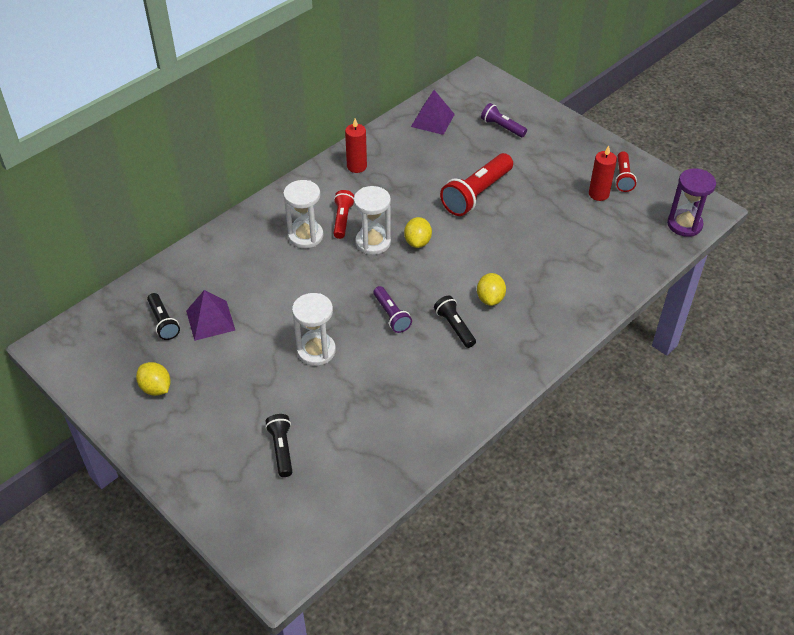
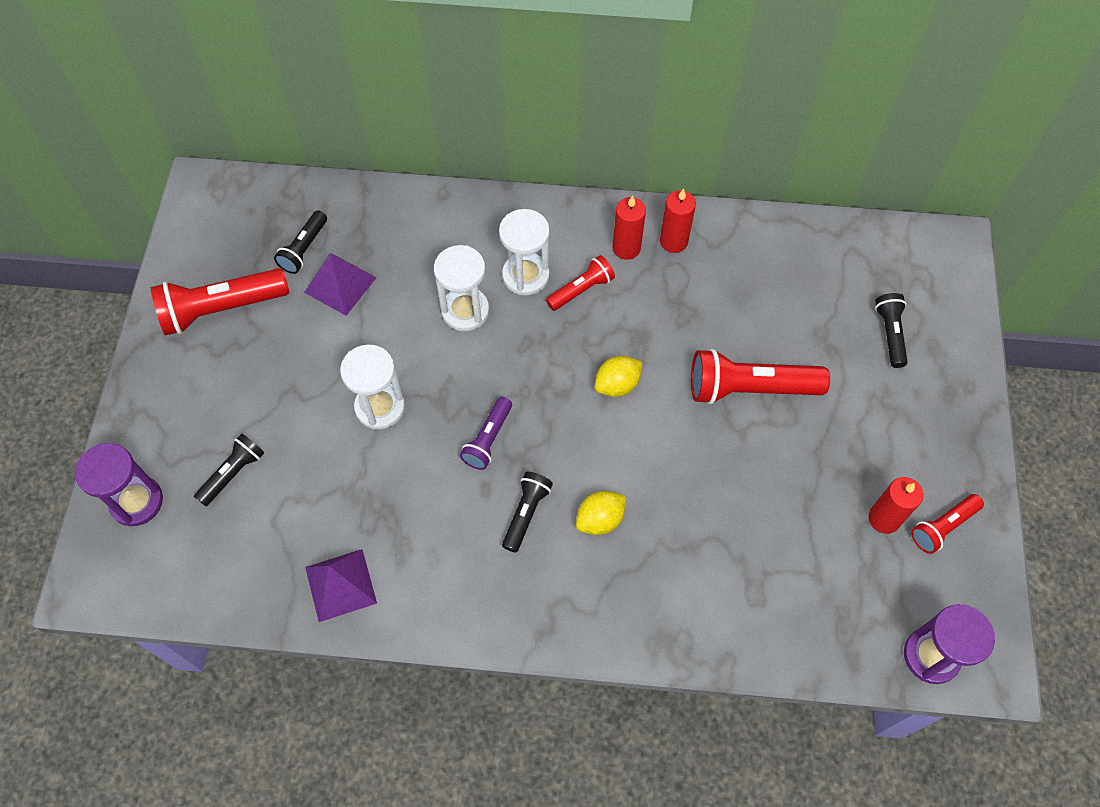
camera: 50 degrees right, 15 degrees up
(156, 388) = (221, 309): yellow lemon -> red flashlight
(246, 513) = (137, 502): none -> purple hourglass
(338, 186) = (626, 248): none -> red candle
(373, 242) = (576, 343): white hourglass -> white hourglass (465, 311)
(432, 120) = (824, 256): purple pyramid -> purple pyramid (340, 584)
(502, 127) = (890, 334): purple flashlight -> black flashlight

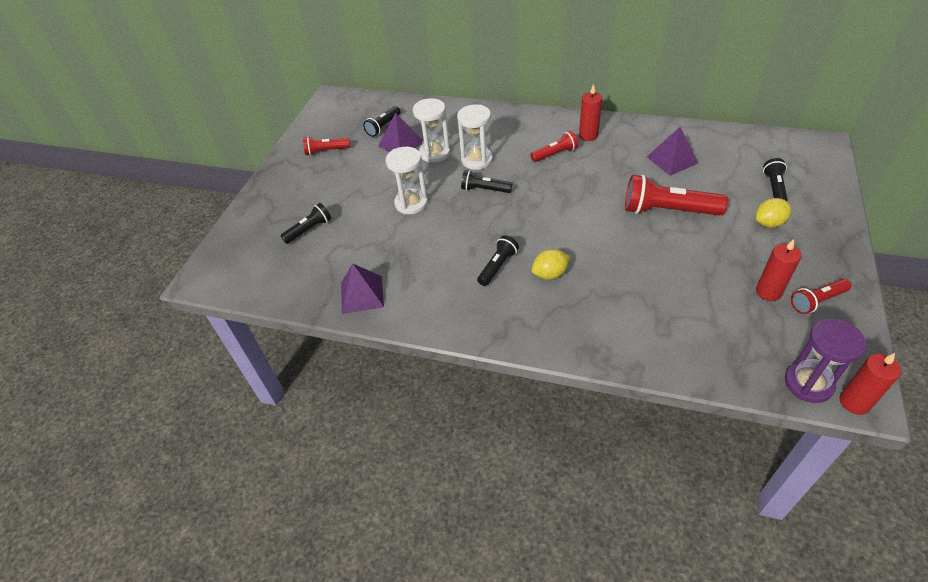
camera: 15 degrees right, 15 degrees down
(137, 502) = (245, 239): purple hourglass -> none
(221, 309) = (326, 151): red flashlight -> red flashlight, size x0.56
(486, 370) = (484, 190): none -> black flashlight
(488, 439) = (479, 225): purple flashlight -> none
(525, 275) = (519, 145): white hourglass -> white hourglass (435, 153)
(617, 385) = (572, 202): yellow lemon -> yellow lemon (769, 223)
(673, 241) = (620, 134): red candle -> red candle (854, 402)
(750, 289) = (672, 160): none -> purple pyramid

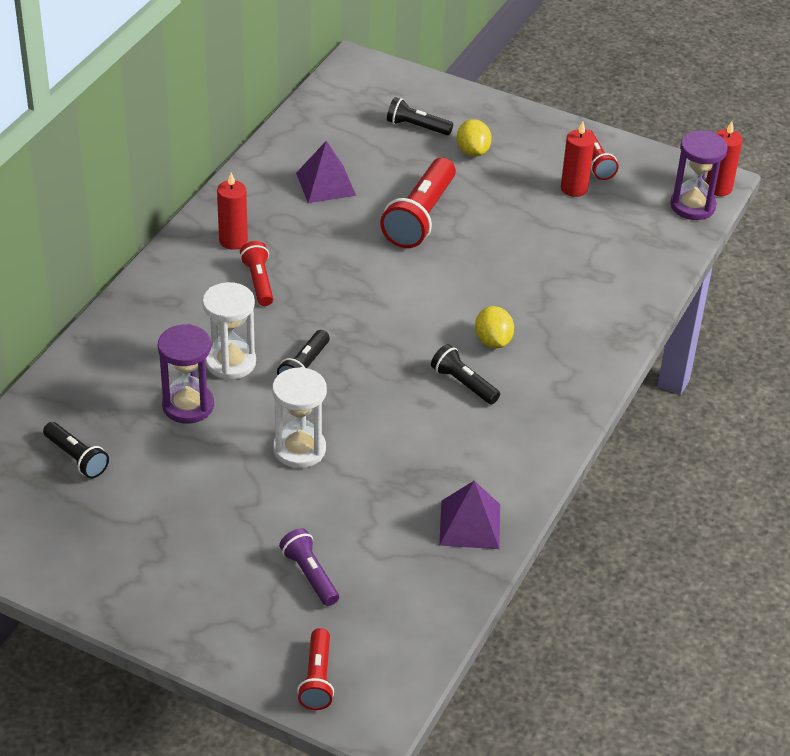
camera: 85 degrees left, 5 degrees down
(309, 230) = (310, 575): black flashlight -> purple flashlight
(326, 151) = (107, 540): red flashlight -> red flashlight (317, 678)
(401, 144) = (140, 442): purple pyramid -> none
(435, 153) = (188, 405): white hourglass -> purple hourglass

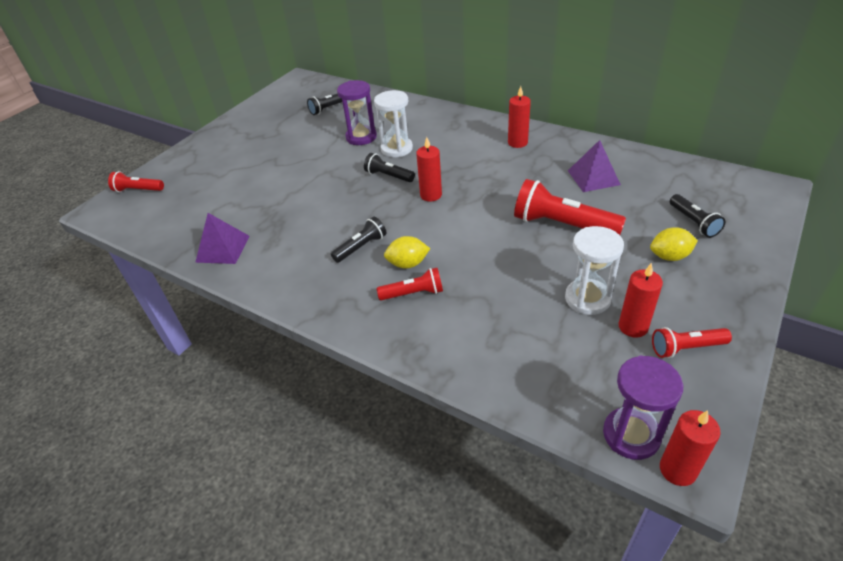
camera: 100 degrees right, 0 degrees up
(258, 282) = (475, 154): red flashlight -> red flashlight (413, 293)
(299, 449) = (314, 177): white hourglass -> white hourglass (587, 299)
(310, 575) = (212, 185): purple flashlight -> none
(354, 324) = (431, 195): none -> red candle
(417, 127) = (693, 222): black flashlight -> black flashlight turned 135 degrees clockwise

